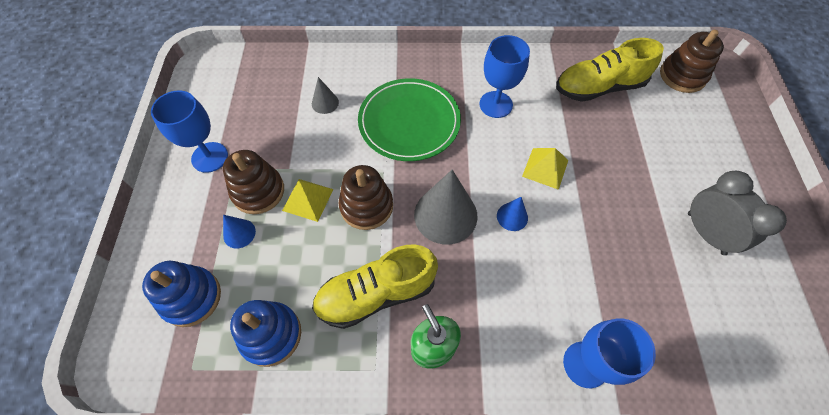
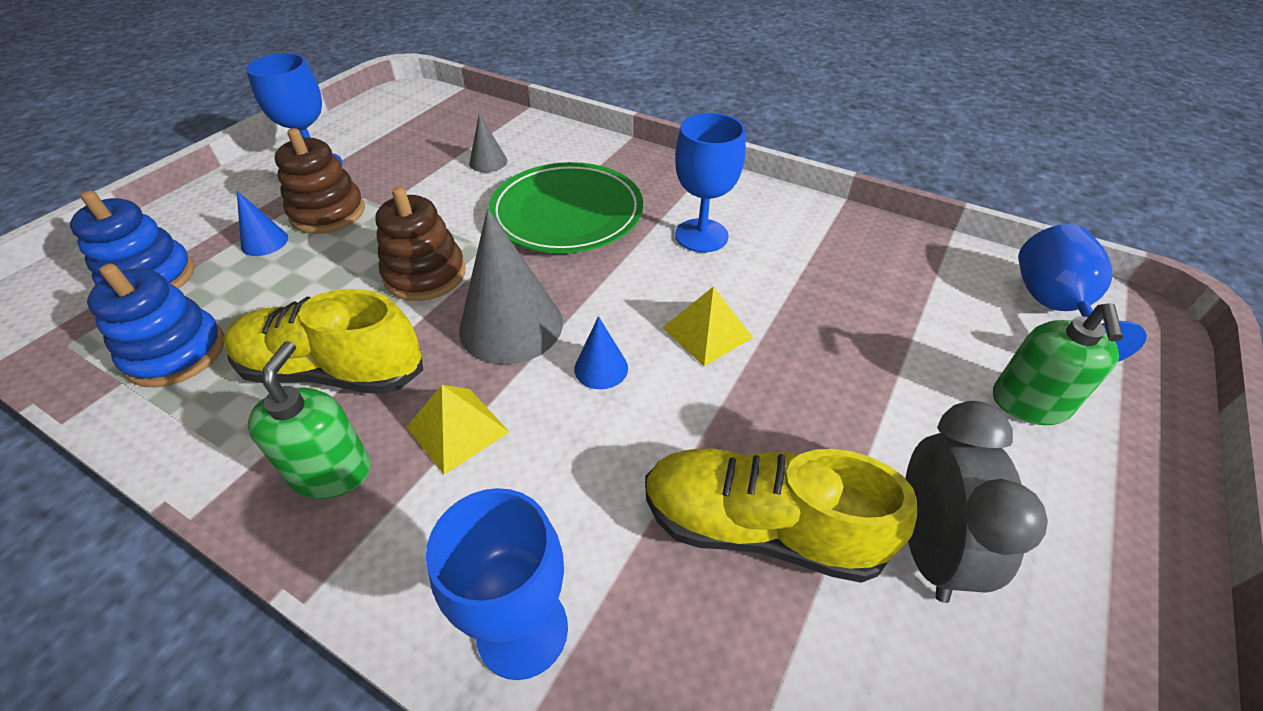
camera: 30 degrees right, 15 degrees down
(308, 199) = (369, 241): yellow pyramid -> yellow pyramid (457, 429)
(598, 87) = (882, 271): yellow shoe -> yellow shoe (759, 528)
(682, 76) = (1053, 308): brown stacking toy -> blue goblet
(702, 138) = (1029, 403): none -> green soap dispenser

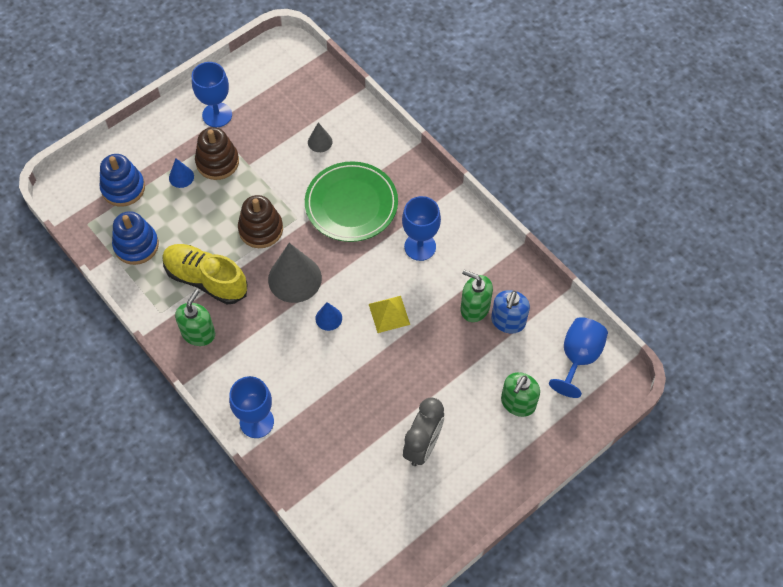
camera: 20 degrees right, 15 degrees up
(457, 429) = (254, 330): yellow pyramid -> none
(759, 528) = (361, 415): yellow shoe -> none
(840, 287) = (474, 308): none -> green soap dispenser
(905, 290) = (508, 321): none -> blue soap dispenser

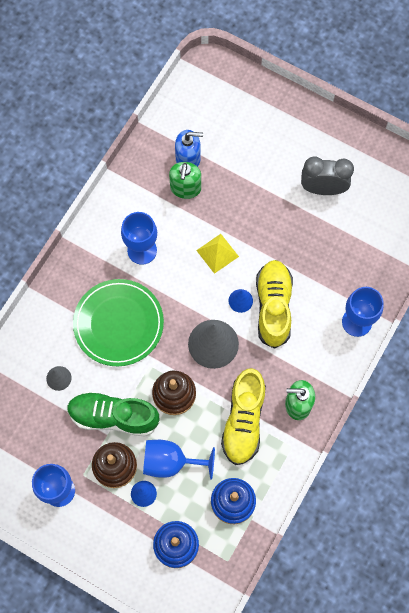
camera: 110 degrees left, 10 degrees up
(263, 174) = (113, 416): none -> green shoe
(309, 347) = (273, 306): none -> yellow shoe
(518, 403) = (258, 131): green soap dispenser -> none
(578, 357) = (200, 99): blue goblet -> blue goblet (170, 462)

